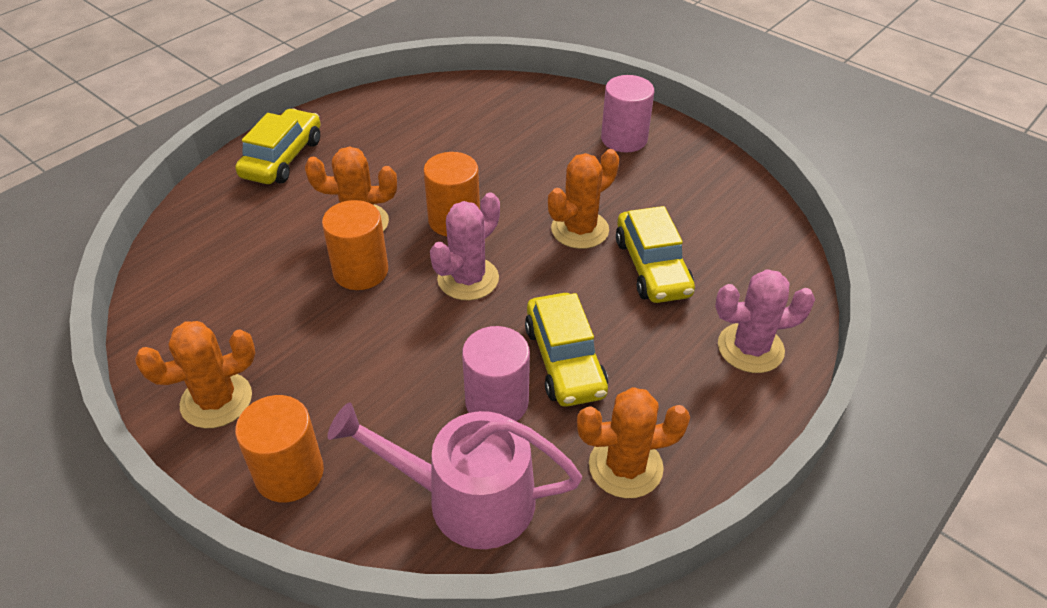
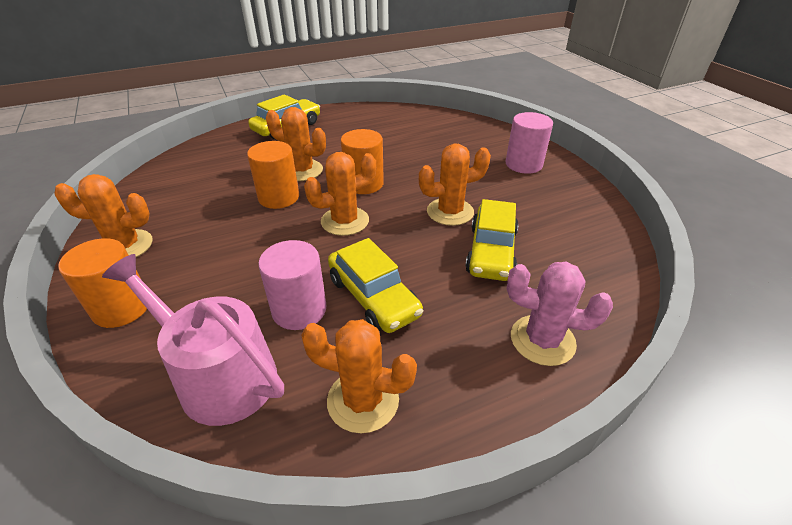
camera: 25 degrees right, 5 degrees down
(468, 279) = (345, 221): pink cactus -> orange cactus
(564, 360) = (373, 297): yellow car -> yellow car turned 45 degrees counterclockwise

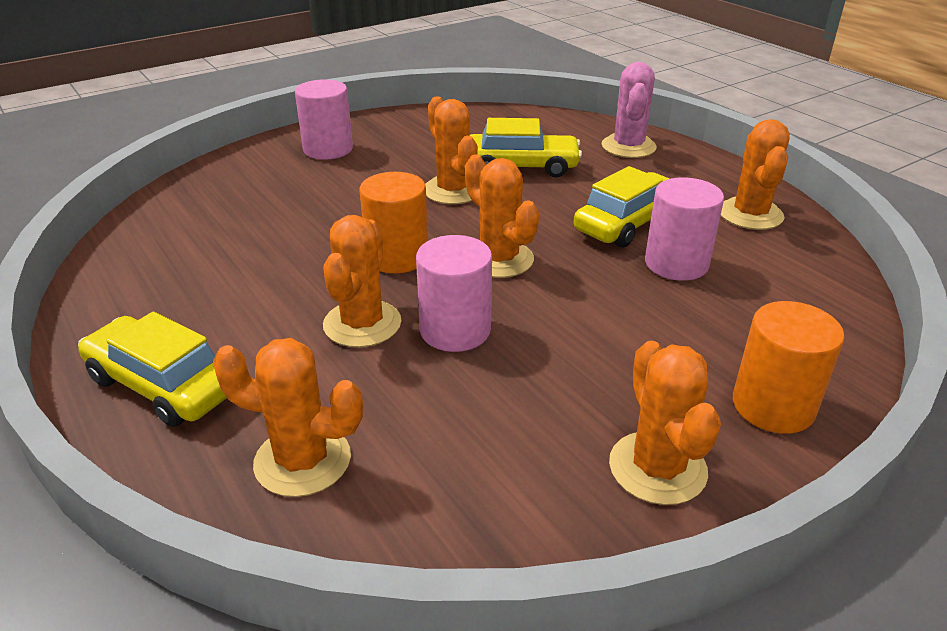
camera: 100 degrees left, 5 degrees down
(217, 155) = (302, 461): none -> orange cactus
(219, 375) = (793, 293): pink watering can -> none
(278, 197) = (455, 330): orange cylinder -> pink cylinder

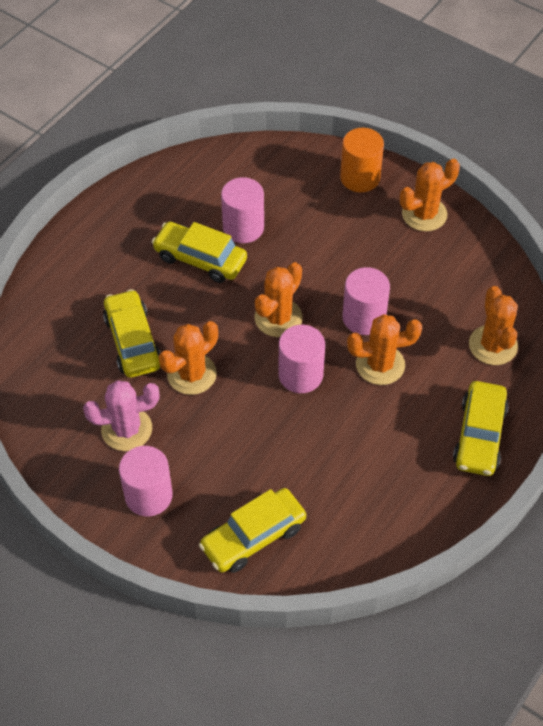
camera: 110 degrees left, 20 degrees up
(225, 189) = (253, 536): none -> yellow car
(397, 257) = (300, 375): orange cylinder -> pink cylinder
(628, 147) = (68, 278): pink cactus -> pink cactus (127, 429)
(750, 214) = (161, 196): orange cactus -> none

